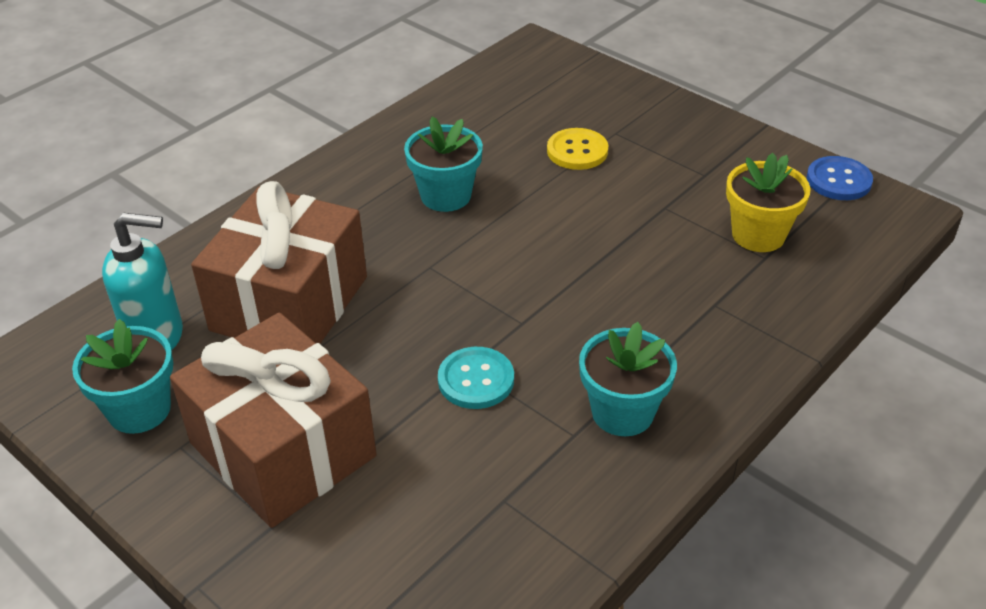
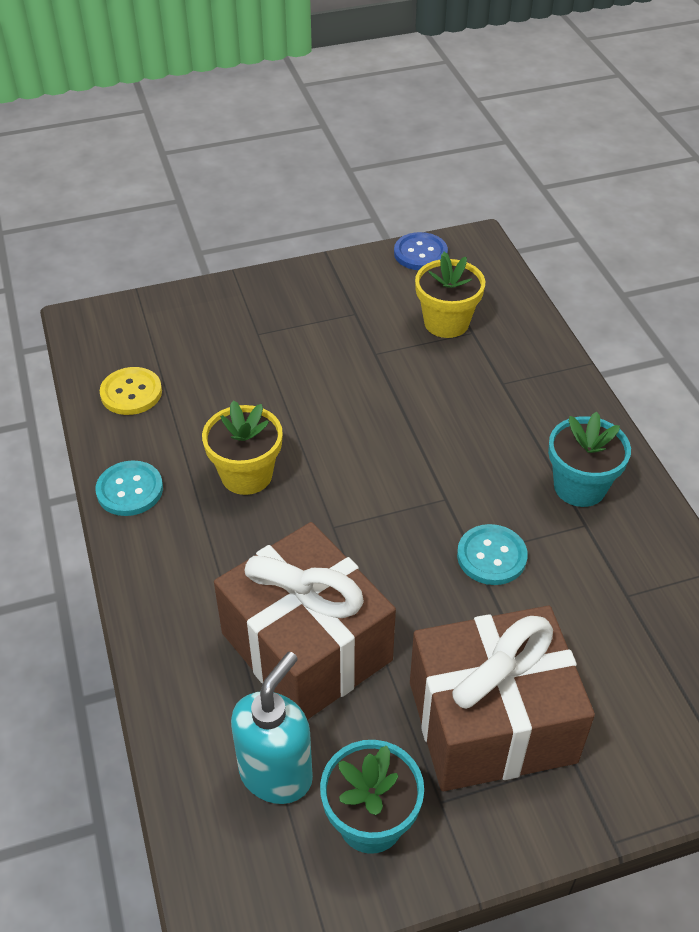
camera: 60 degrees left, 5 degrees up
(378, 146) = (130, 490): none -> turquoise button
(446, 196) = (246, 475): turquoise flower pot -> yellow flower pot
(577, 151) = (261, 367): yellow button -> yellow button (131, 393)

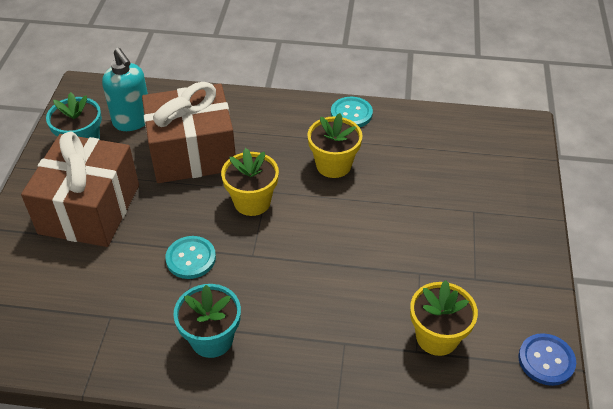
camera: 115 degrees right, 0 degrees up
(131, 393) = (438, 132): yellow button -> none
(361, 534) = (252, 202): none -> yellow flower pot

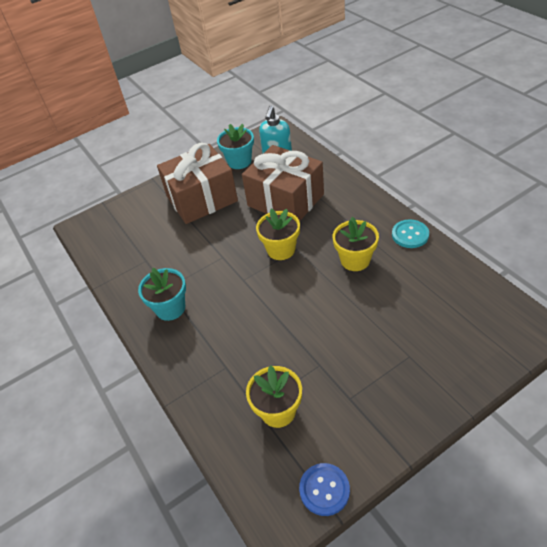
camera: 55 degrees right, 0 degrees up
(191, 258) = (213, 258): turquoise button -> none

